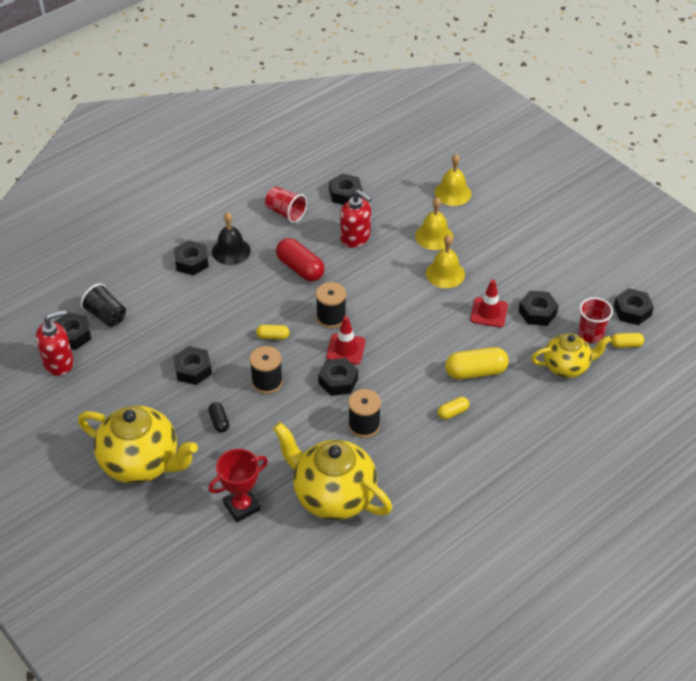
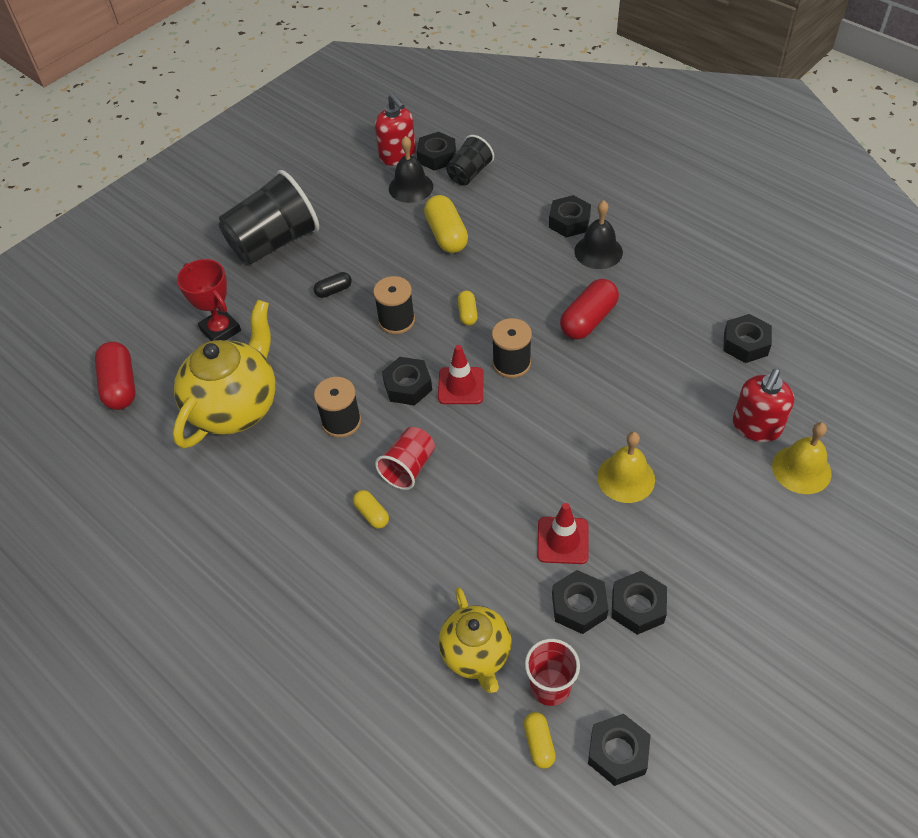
camera: 85 degrees right, 5 degrees up
(107, 357) = (411, 187): none -> black bell
(142, 463) = (274, 242): yellow teapot -> black cup
(193, 369) = (404, 255): black nut -> black nut (637, 606)
(286, 213) = (684, 289): red cup -> red cup (408, 467)
(288, 584) = (120, 385): none -> red capsule
(355, 237) = (663, 367): red soap dispenser -> red soap dispenser (756, 427)
(434, 236) = (698, 456): yellow bell -> none
(475, 372) = (446, 534): yellow capsule -> yellow capsule (446, 235)

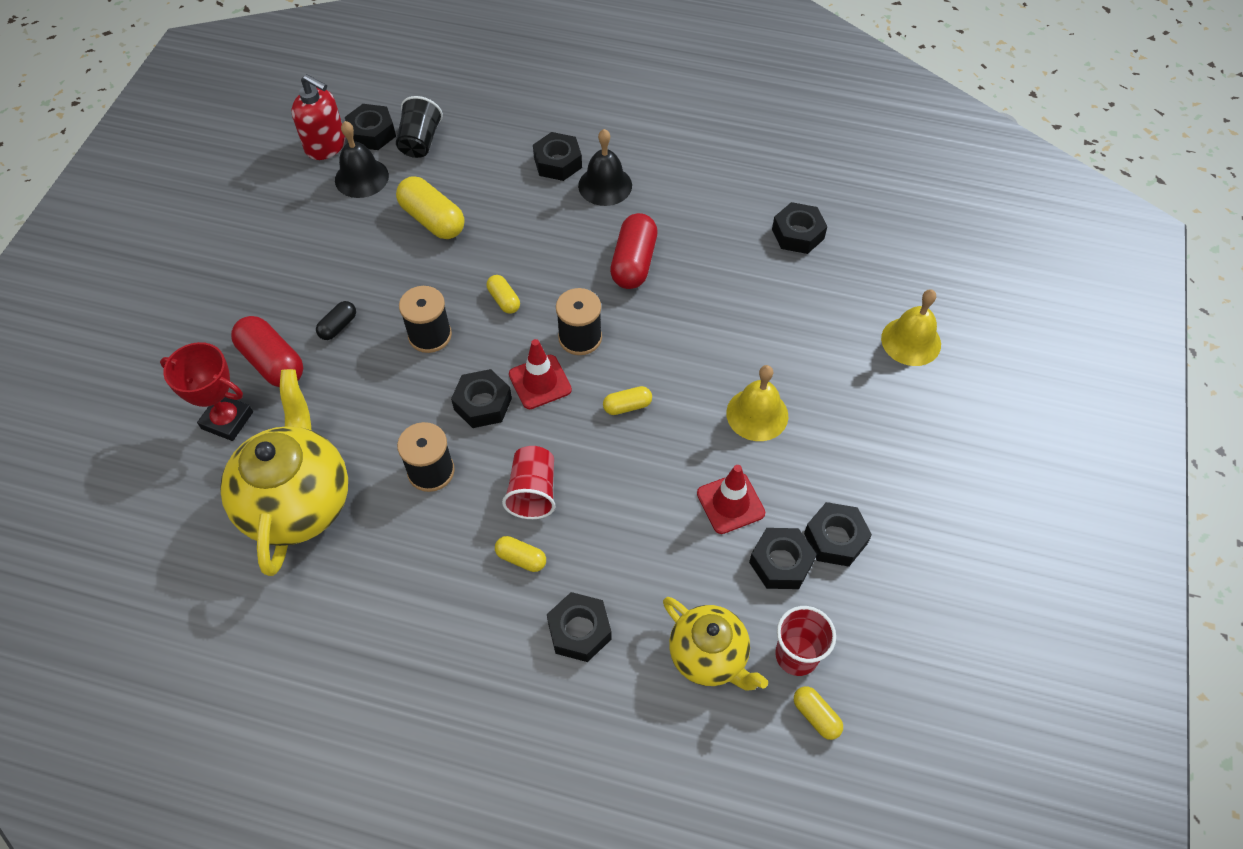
camera: 30 degrees left, 5 degrees up
(120, 385) = (138, 532): red capsule -> red capsule (272, 362)
(274, 242) = (234, 294): black cup -> none
(520, 430) = (627, 406): none -> yellow capsule
(618, 752) = (891, 689): black nut -> black nut (579, 631)
(756, 427) = (850, 314): red soap dispenser -> none

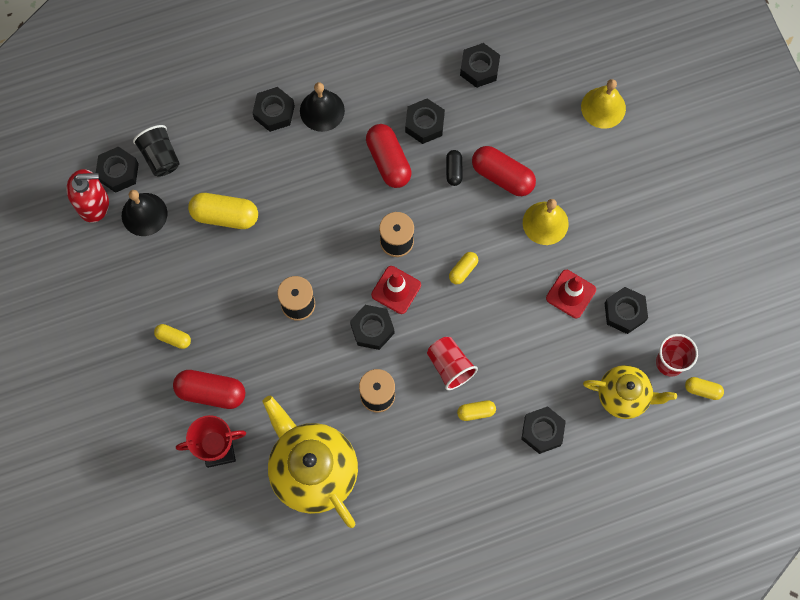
camera: 35 degrees left, 15 degrees up
(338, 326) = (231, 338): black capsule -> black capsule (454, 170)
(504, 300) = (325, 246): yellow capsule -> yellow capsule (173, 338)
(744, 343) = (502, 176): none -> red capsule
(835, 539) = (645, 276): black nut -> black nut (424, 124)

